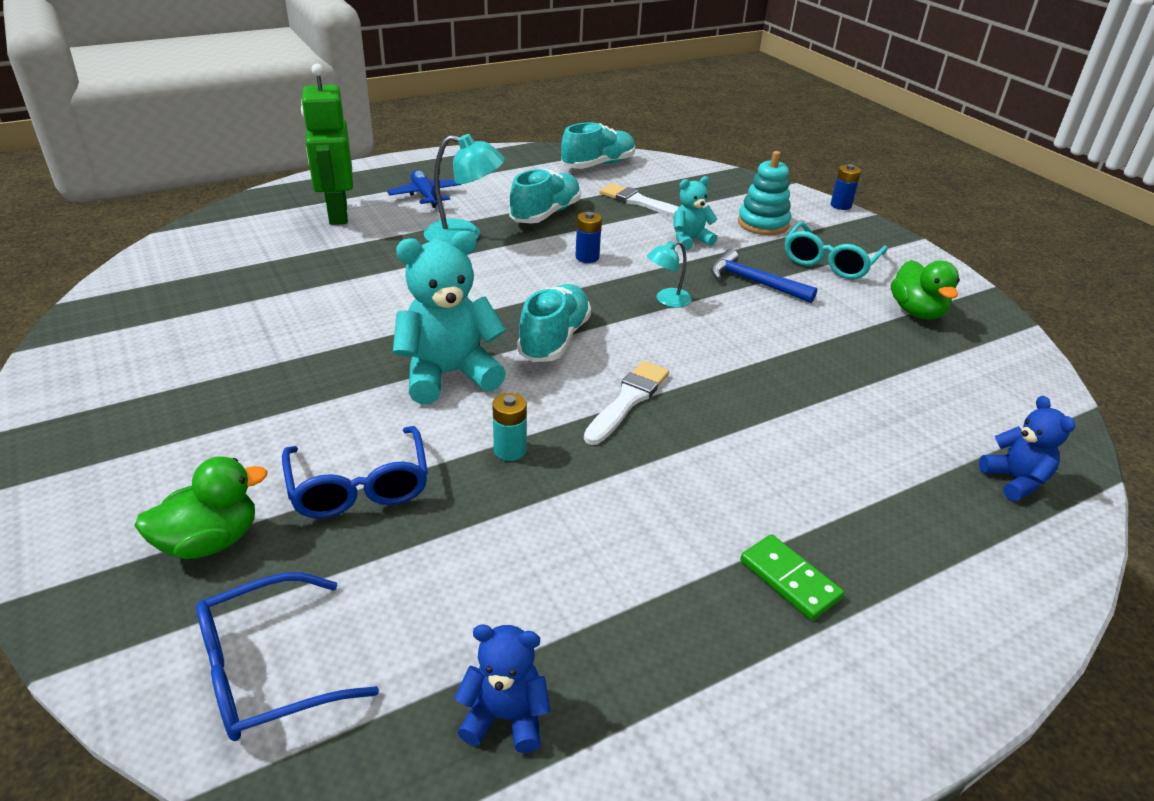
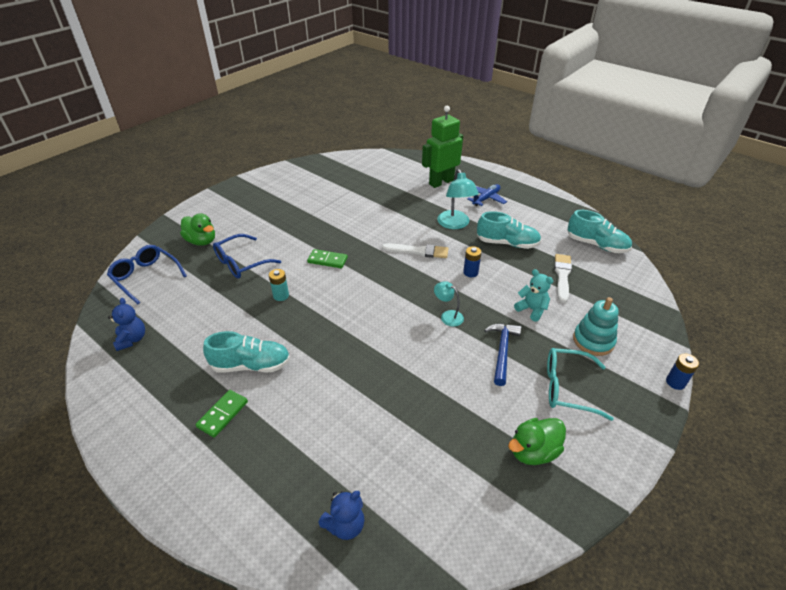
camera: 70 degrees right, 5 degrees up
(449, 374) = (327, 260): turquoise teddy bear -> green domino
(554, 339) = (377, 284): turquoise shoe -> turquoise shoe (251, 365)
(628, 400) = (338, 324): white brush -> white brush (418, 251)

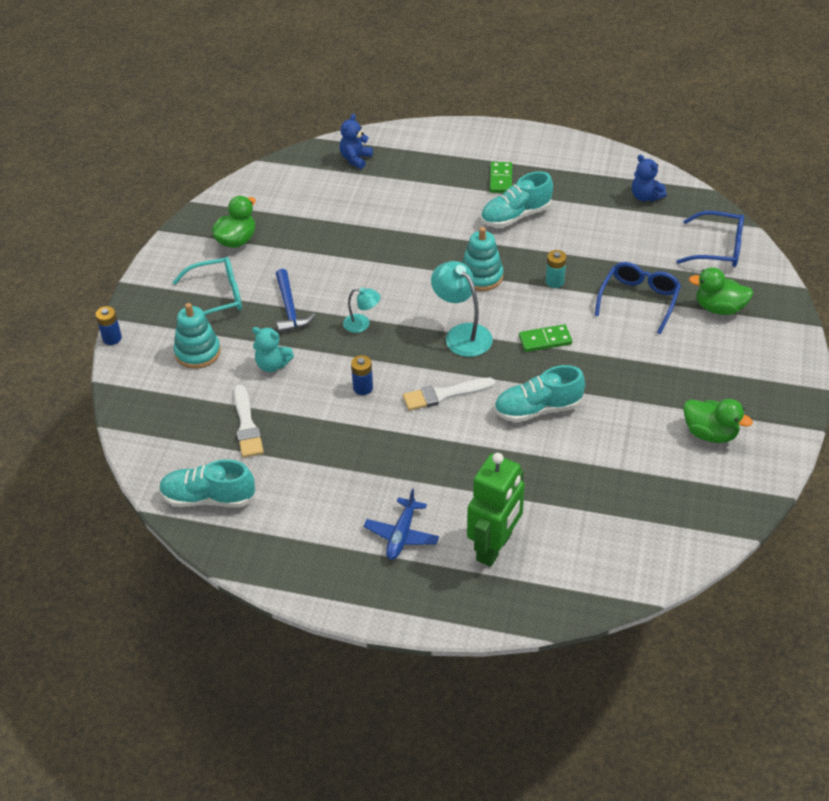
camera: 155 degrees right, 5 degrees up
(290, 189) = (710, 433): none -> green duck
(329, 320) = (481, 276): none -> turquoise stacking toy
(455, 224) = (422, 460): turquoise lamp -> turquoise lamp (462, 334)
(507, 243) = (334, 452): turquoise shoe -> turquoise shoe (537, 409)

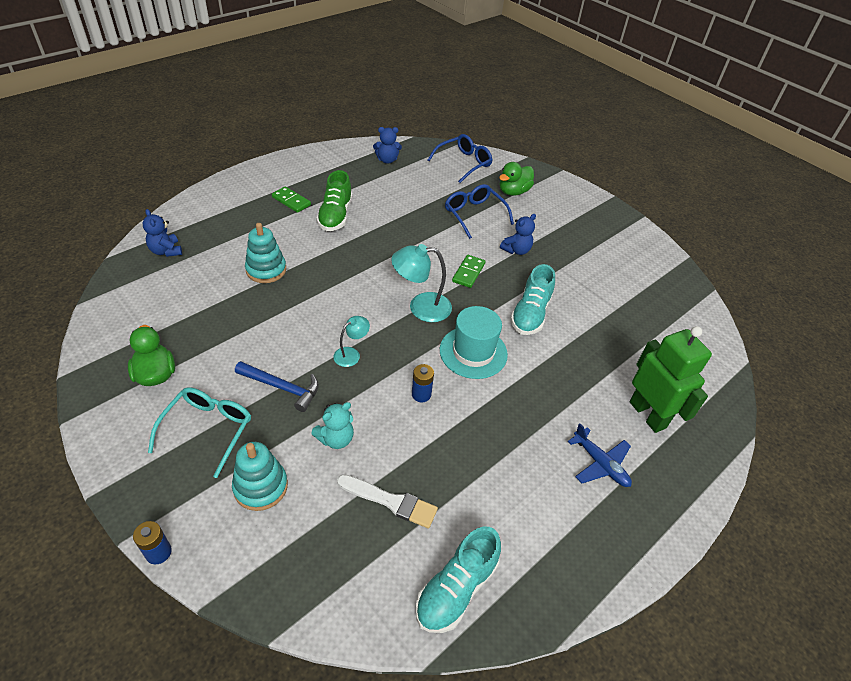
camera: 60 degrees left, 0 degrees up
(444, 395) = (473, 352): white brush -> turquoise hat
(481, 276) = (374, 264): turquoise stacking toy -> turquoise stacking toy (266, 270)
(515, 216) = (335, 216): turquoise shoe -> green shoe
(554, 282) = (418, 237): turquoise battery -> none
(621, 356) = (516, 250): none -> blue teddy bear
(710, 433) = (614, 255): green duck -> none

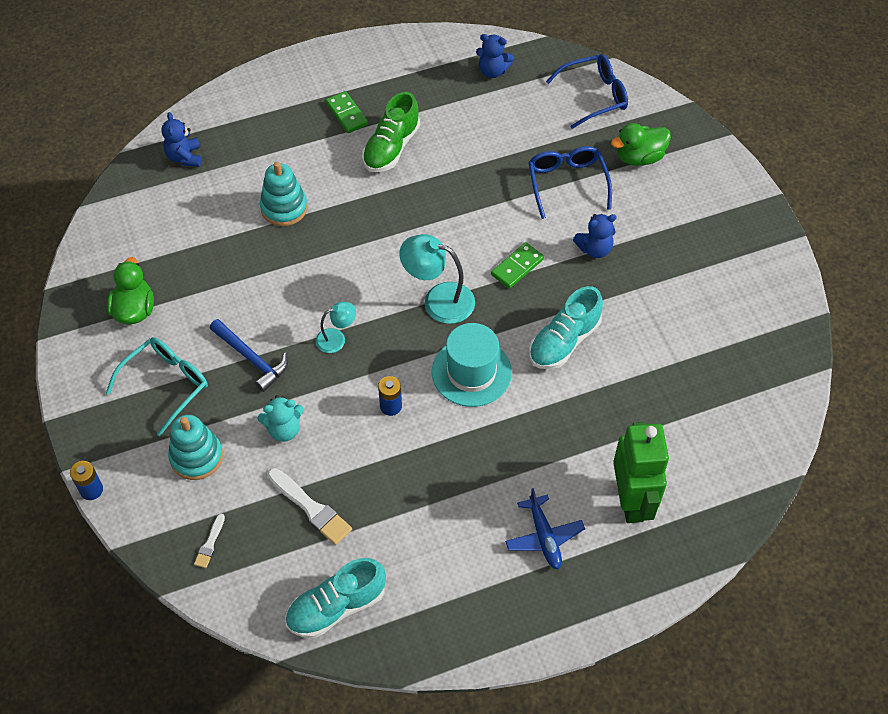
camera: 25 degrees right, 10 degrees up
(305, 567) = (210, 543): none -> white brush

